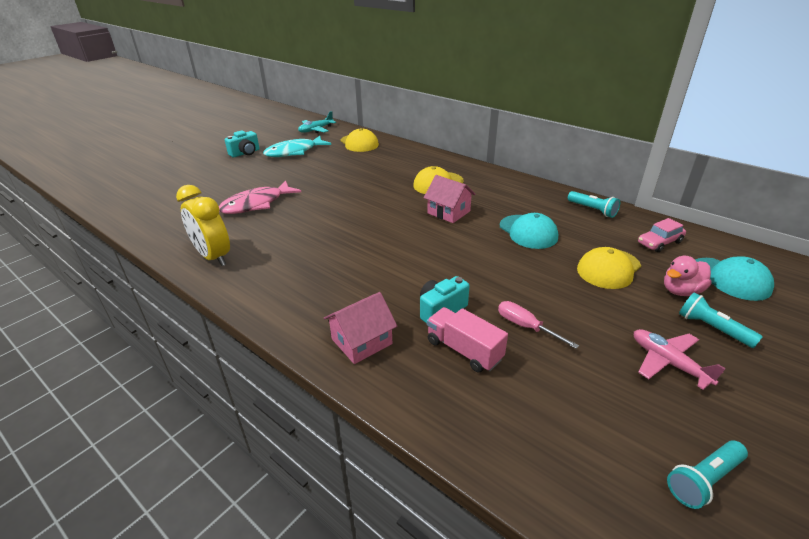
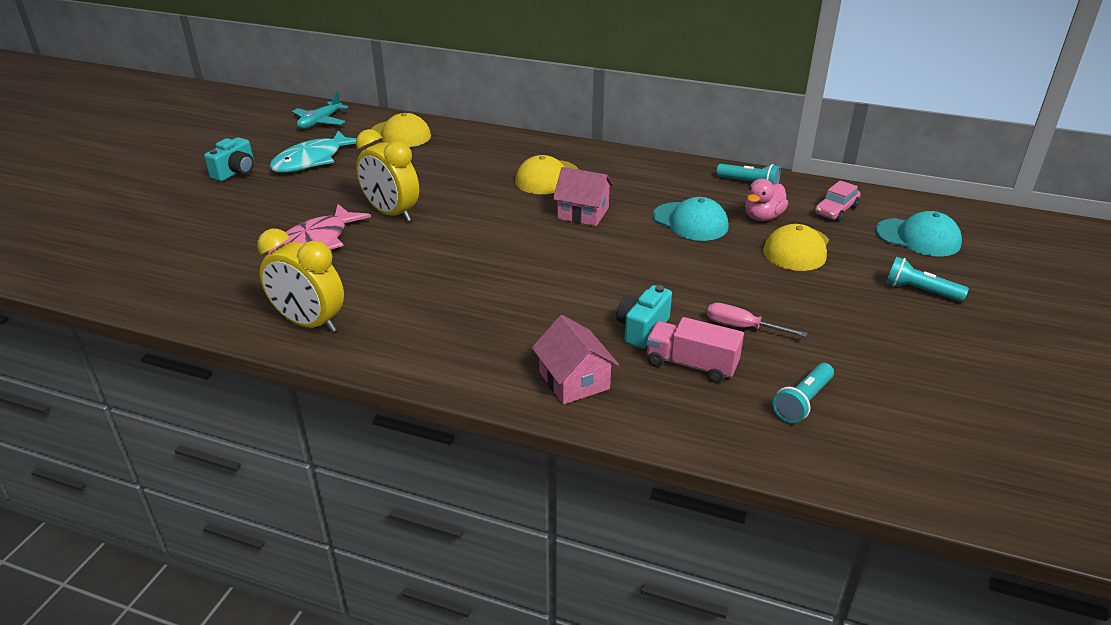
camera: 20 degrees left, 0 degrees up
(318, 192) = (391, 213): none -> yellow clock
(361, 341) = (574, 380): pink house -> pink house turned 60 degrees counterclockwise
(668, 363) = (893, 332): pink plane -> none
(681, 291) = (877, 259): pink duck -> pink duck (763, 217)
(704, 480) = (961, 425): turquoise flashlight -> turquoise flashlight (803, 402)

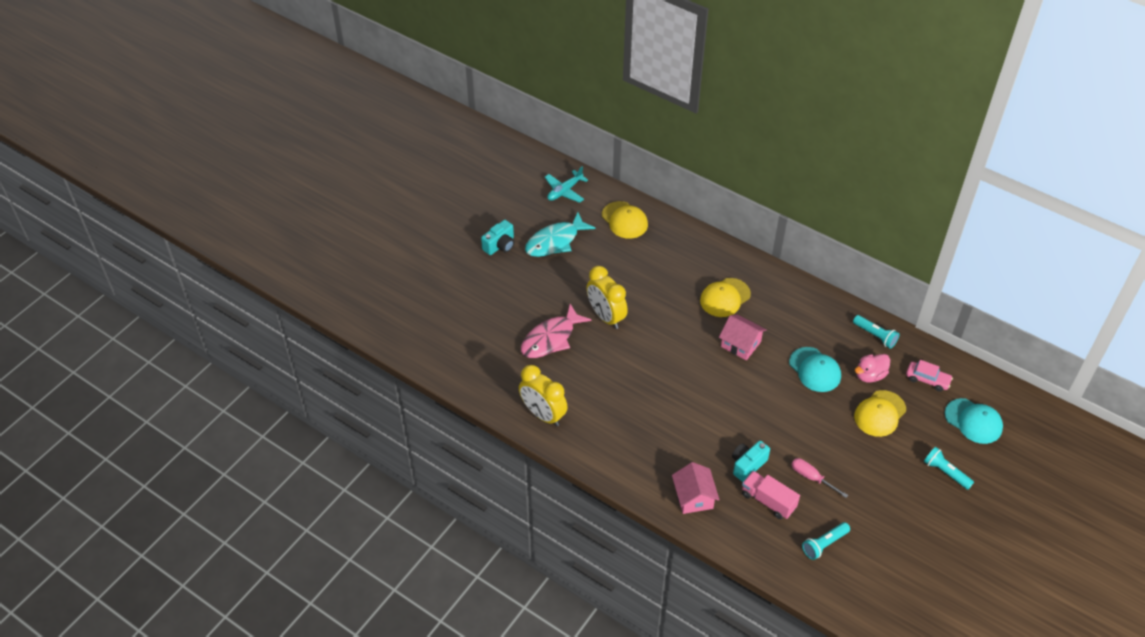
camera: 15 degrees right, 15 degrees up
(836, 210) = (927, 379): pink car -> pink car turned 120 degrees counterclockwise

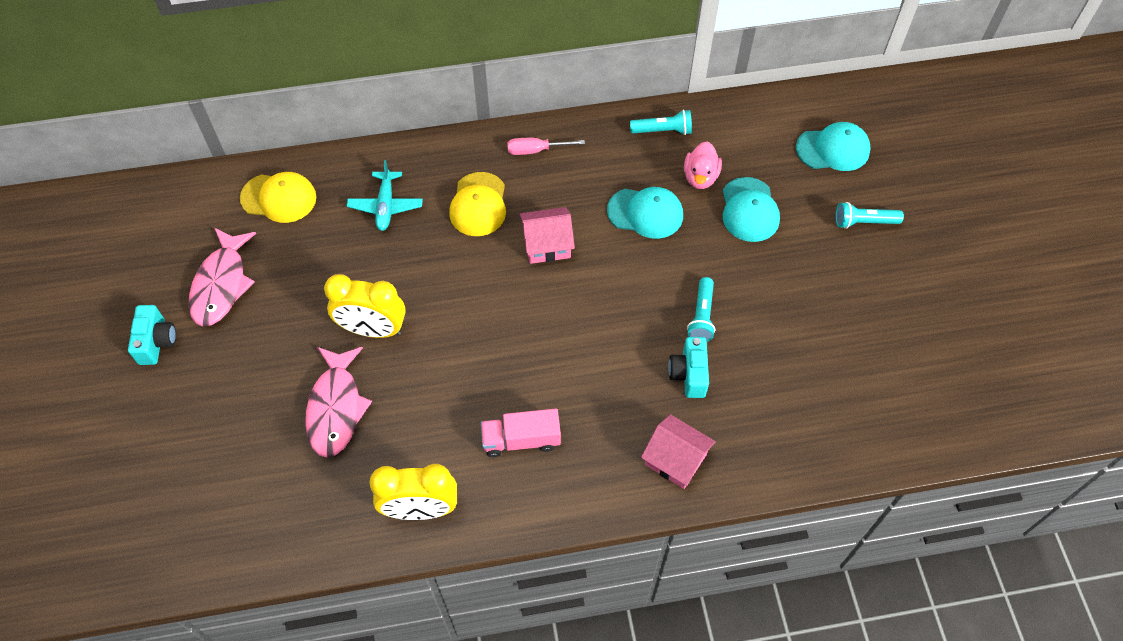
camera: 45 degrees left, 10 degrees up
(555, 241) = (221, 285): turquoise fish -> pink fish
(564, 191) = (171, 214): turquoise plane -> turquoise plane (385, 206)
(768, 501) = (747, 396): pink truck -> pink truck (521, 440)
(811, 478) = (760, 333): pink screwdriver -> pink screwdriver (536, 150)
(824, 544) = (843, 395): turquoise flashlight -> turquoise flashlight (701, 316)
(880, 413) = (749, 210): yellow cap -> turquoise cap
(927, 379) = (753, 139): pink car -> none

